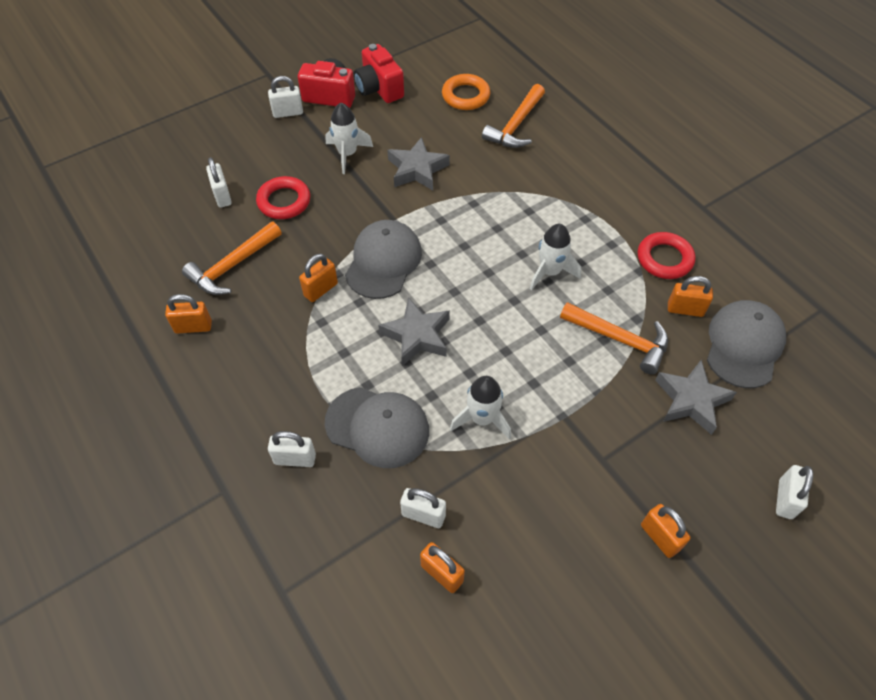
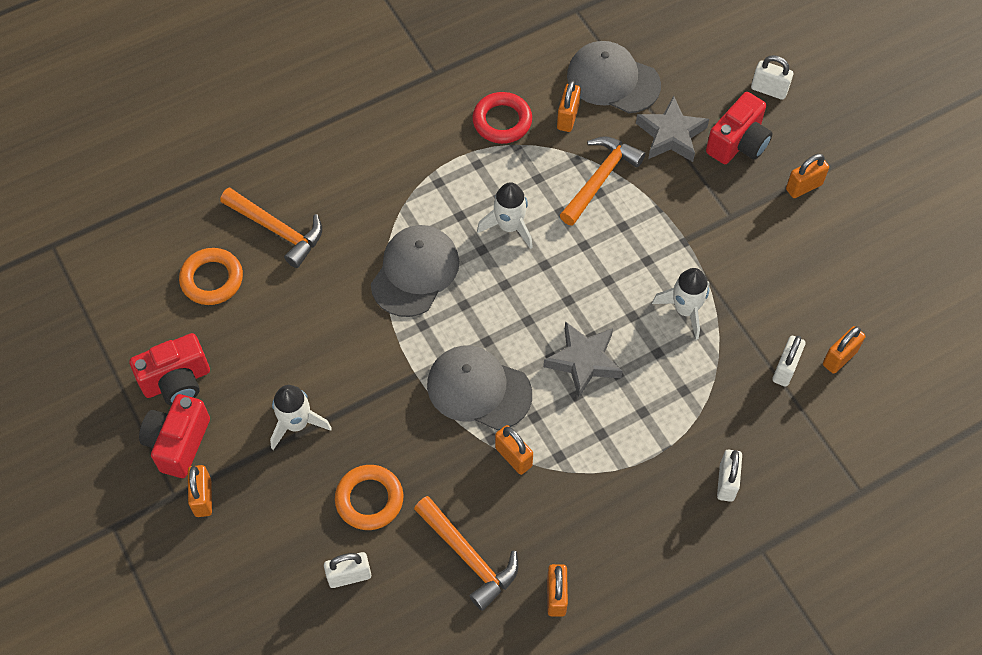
camera: 85 degrees left, 5 degrees up
(284, 201) = (369, 499): red ring -> orange ring
(288, 113) = (203, 498): white padlock -> orange padlock
(377, 427) = (692, 404): grey cap -> grey cap (415, 272)
(417, 169) = (336, 345): grey star -> none
(700, 466) = (738, 143): none -> red camera

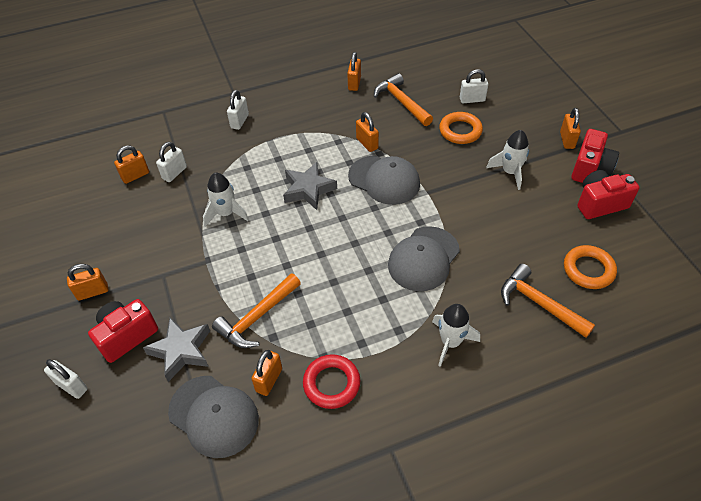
camera: 170 degrees left, 10 degrees down
(509, 226) = (343, 286): white rocket -> white rocket (450, 342)

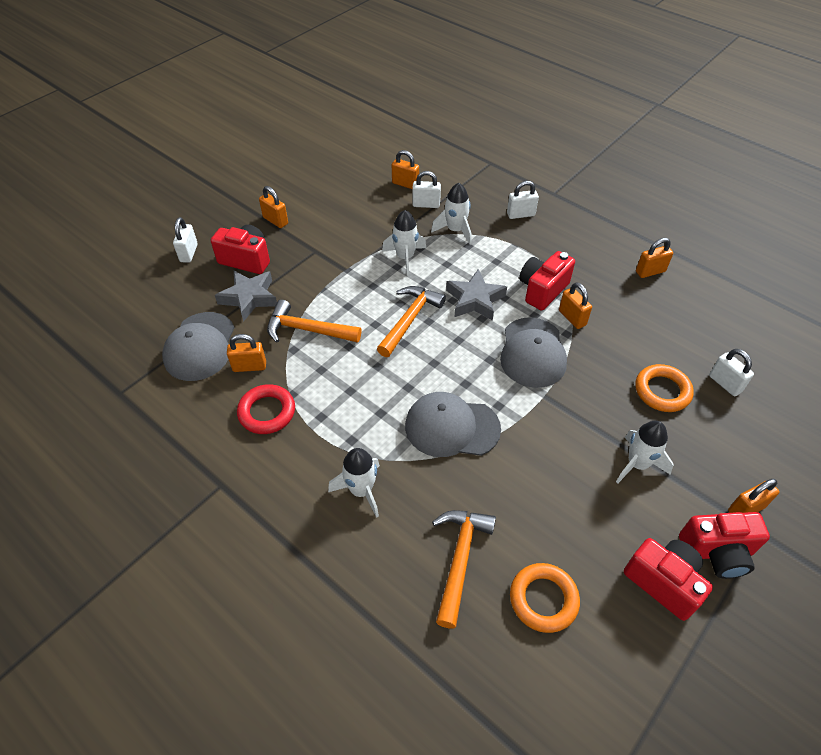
camera: 60 degrees right, 0 degrees up
(222, 168) = (455, 230): none -> white rocket
(328, 146) = (542, 290): none -> red camera
(367, 143) = (572, 318): orange padlock -> orange padlock turned 60 degrees counterclockwise
(401, 102) = (659, 321): orange hammer -> orange hammer (409, 320)

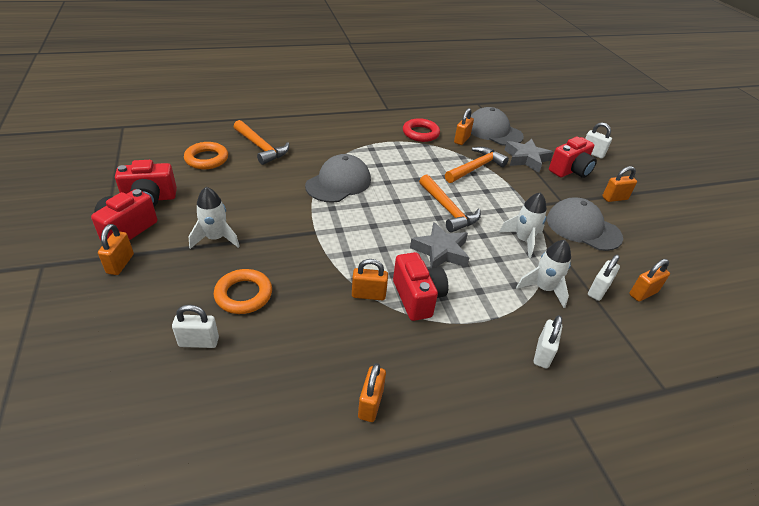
camera: 120 degrees right, 10 degrees down
(361, 490) = (336, 139): white rocket -> none
(532, 352) = (357, 249): grey cap -> grey cap (583, 228)

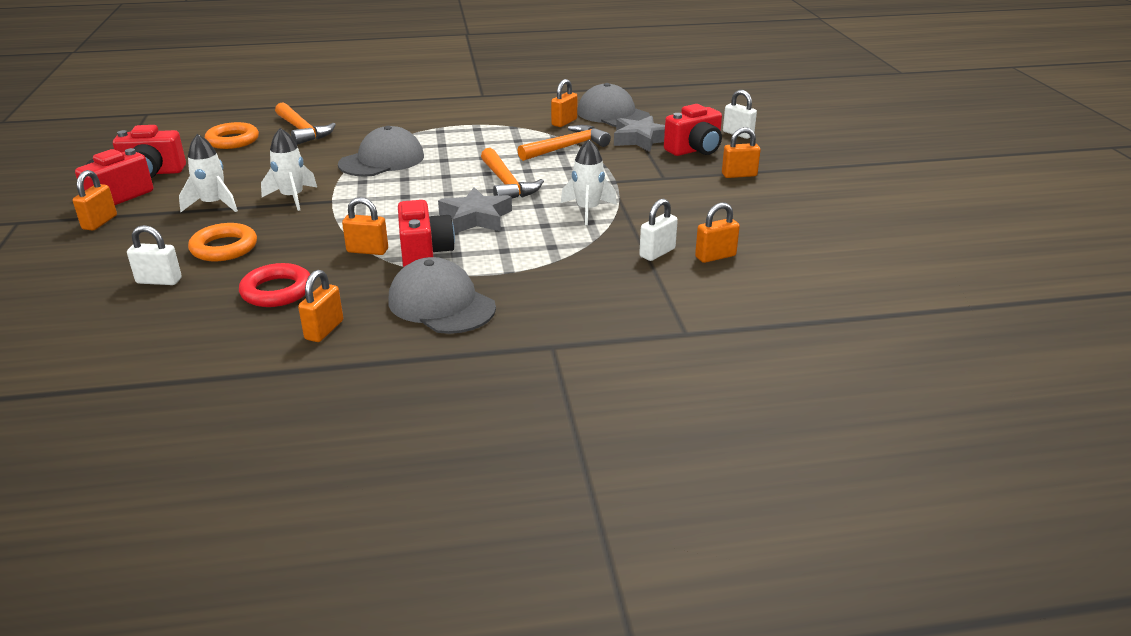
camera: 10 degrees right, 10 degrees down
(420, 133) = (512, 117): red ring -> red ring (277, 291)
(543, 288) = (587, 250): white rocket -> white rocket (292, 198)
(543, 354) = (550, 300): white padlock -> none
(583, 228) = (675, 200): grey cap -> grey cap (441, 304)

